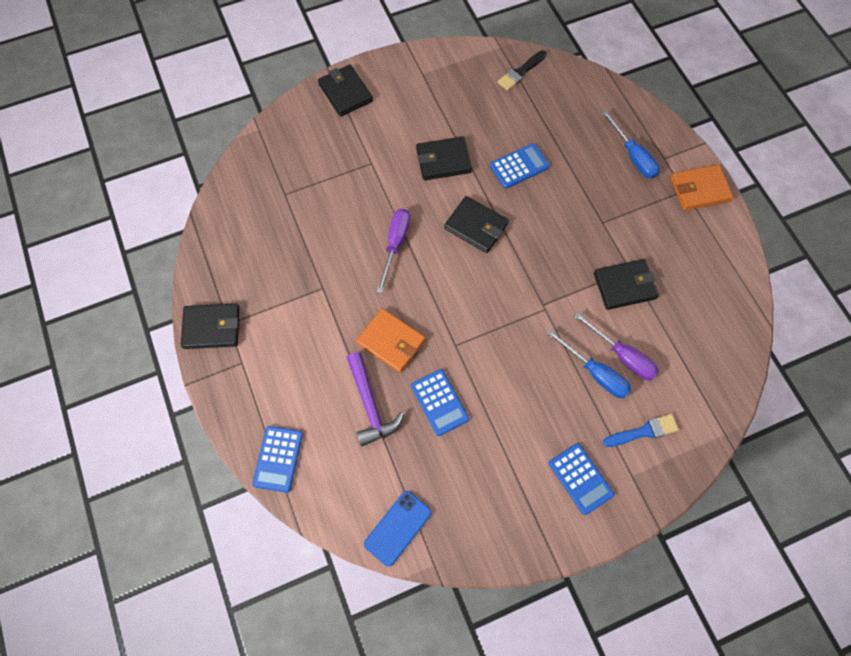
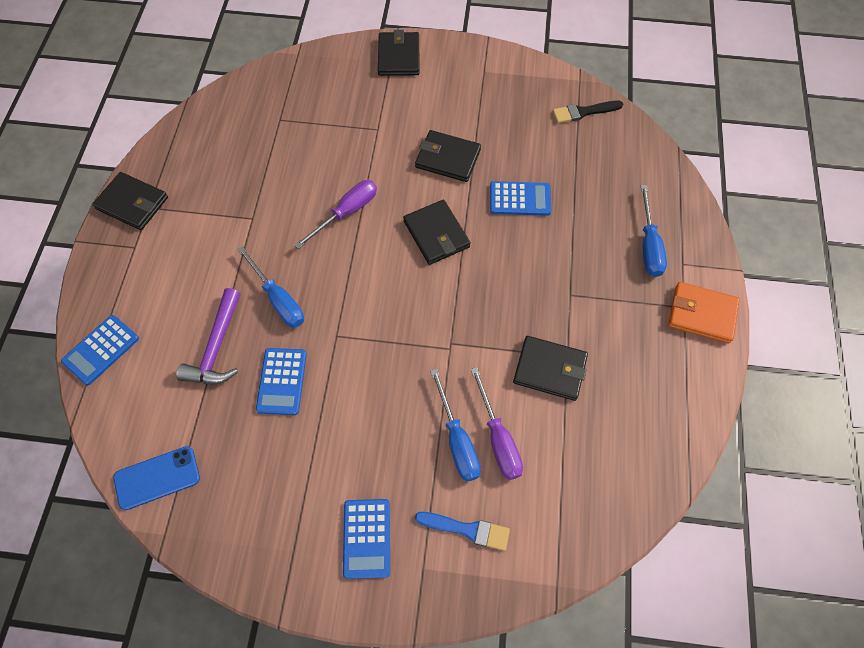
camera: 30 degrees right, 5 degrees down
(391, 341) = (278, 299): orange wallet -> blue screwdriver

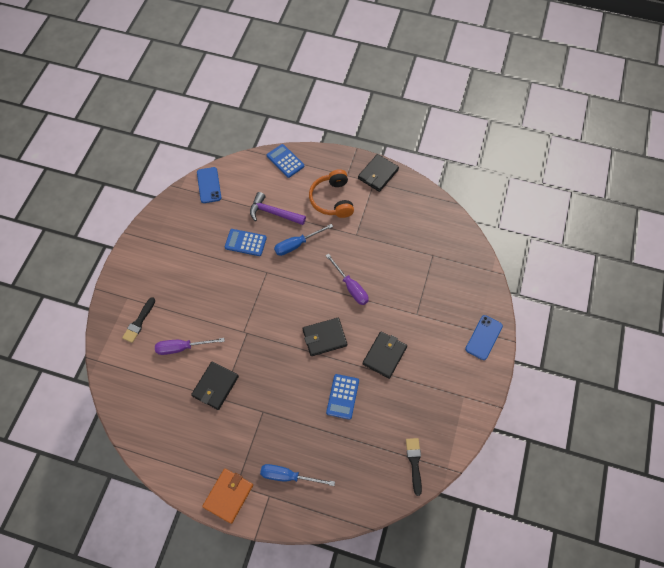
camera: 100 degrees right, 0 degrees up
(185, 261) = (332, 199): none -> orange headphones
(367, 538) = (150, 274): blue calculator -> none
(398, 57) = (483, 337): black wallet -> blue phone
(457, 440) = (187, 326): blue screwdriver -> none
(467, 529) = (139, 322): blue brush -> black brush

